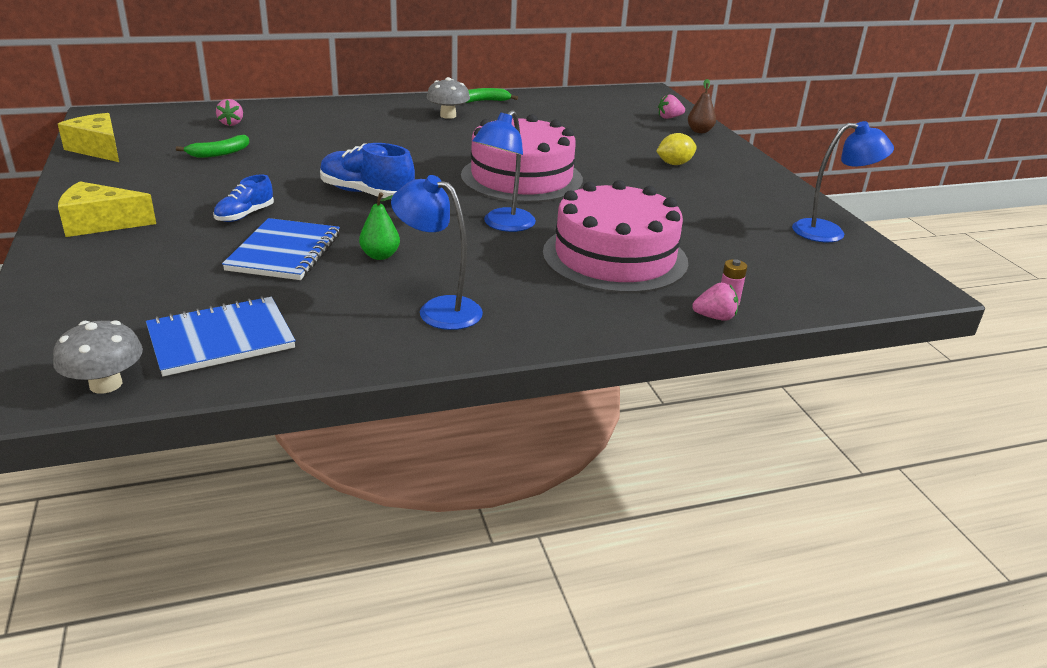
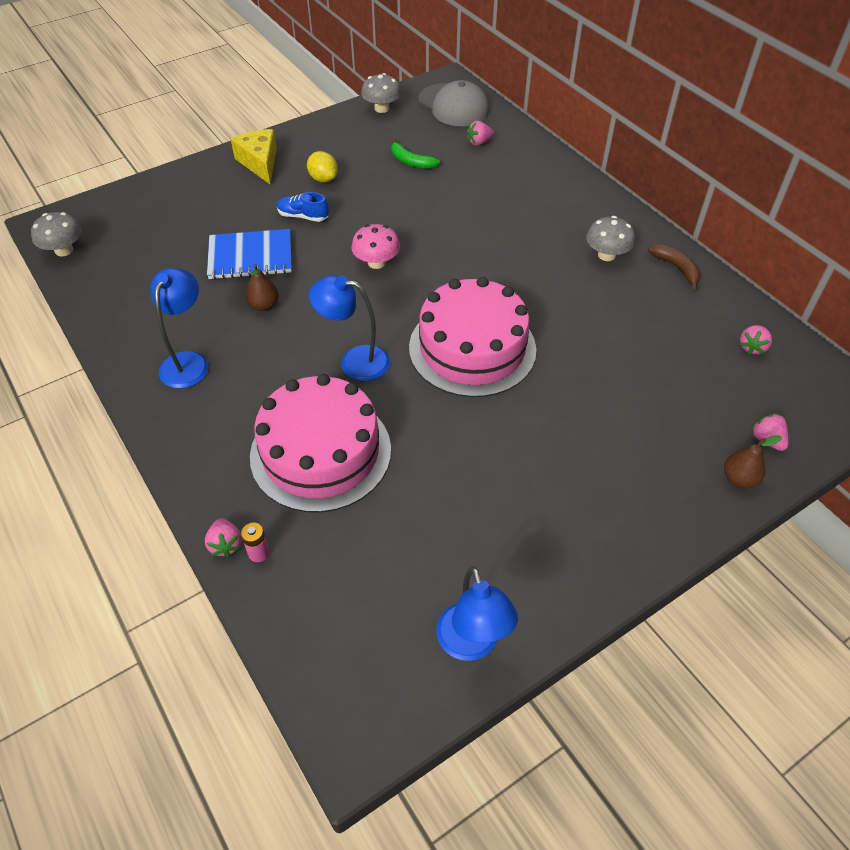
camera: 75 degrees right, 20 degrees up
(98, 149) = (382, 108): yellow cheese -> grey mushroom
(151, 121) = (453, 105): none -> grey cap
(221, 339) = (122, 273): blue notebook -> none
(366, 193) = (376, 262): blue shoe -> pink mushroom
(380, 256) = (264, 305): green pear -> brown pear
(484, 101) = (676, 268): green banana -> brown banana
(583, 102) = (752, 347): none -> pink strawberry
(674, 164) = (597, 467): yellow lemon -> yellow lemon (323, 179)

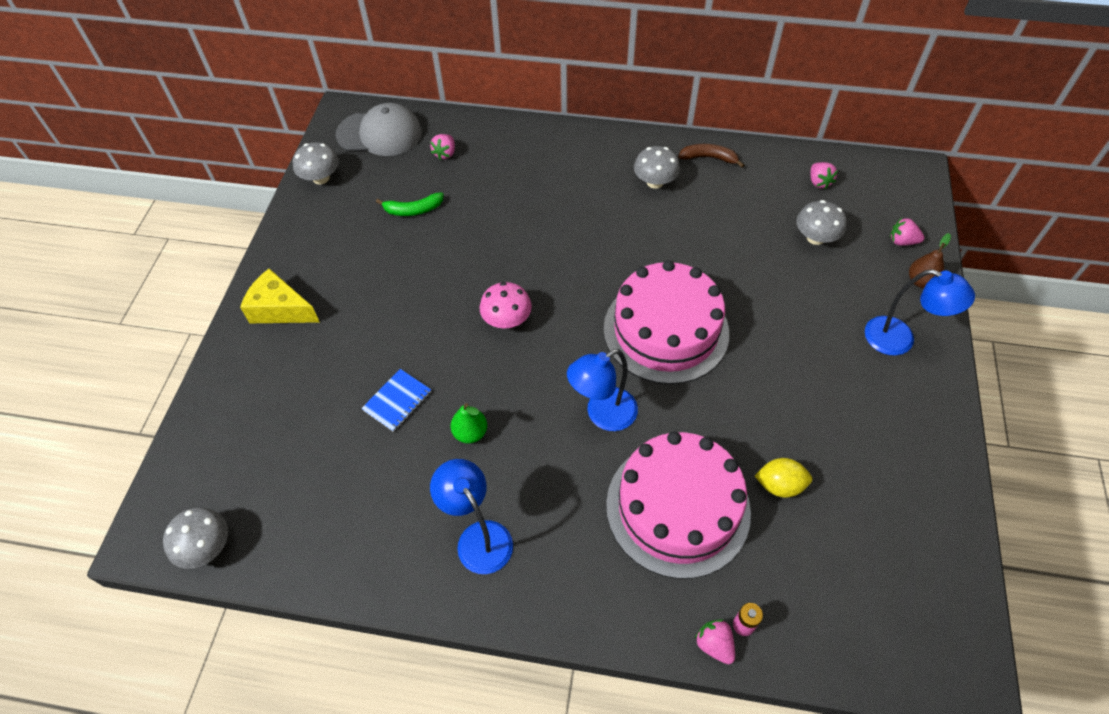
camera: 45 degrees left, 5 degrees up
(226, 544) = (714, 644): pink strawberry -> pink strawberry turned 150 degrees counterclockwise
(250, 256) = (397, 401): blue notebook -> blue notebook, size x0.61
(264, 305) = (470, 433): brown pear -> green pear
(303, 216) = (391, 328): blue shoe -> none
(323, 179) = (360, 281): yellow lemon -> yellow lemon (779, 485)
(471, 644) = (938, 539): blue lamp -> blue lamp (899, 340)
(687, 380) = (815, 237): none -> grey mushroom

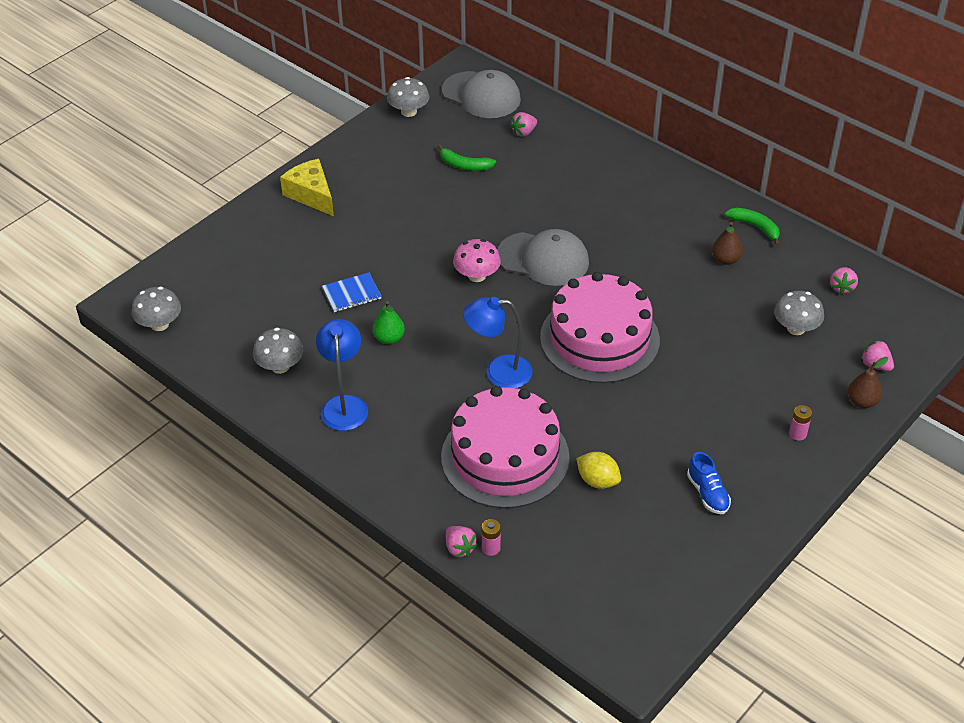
camera: 30 degrees right, 10 degrees down
(555, 273) = (543, 259): none -> grey cap
(655, 182) = (688, 226): grey mushroom -> grey mushroom (280, 366)
(709, 158) = (755, 227): brown banana -> green banana
(709, 199) = (725, 260): none -> brown pear
(714, 644) = (459, 548): pink strawberry -> pink strawberry turned 150 degrees clockwise
(880, 443) = (707, 493): none -> blue shoe
(899, 340) = (797, 434): blue lamp -> pink battery

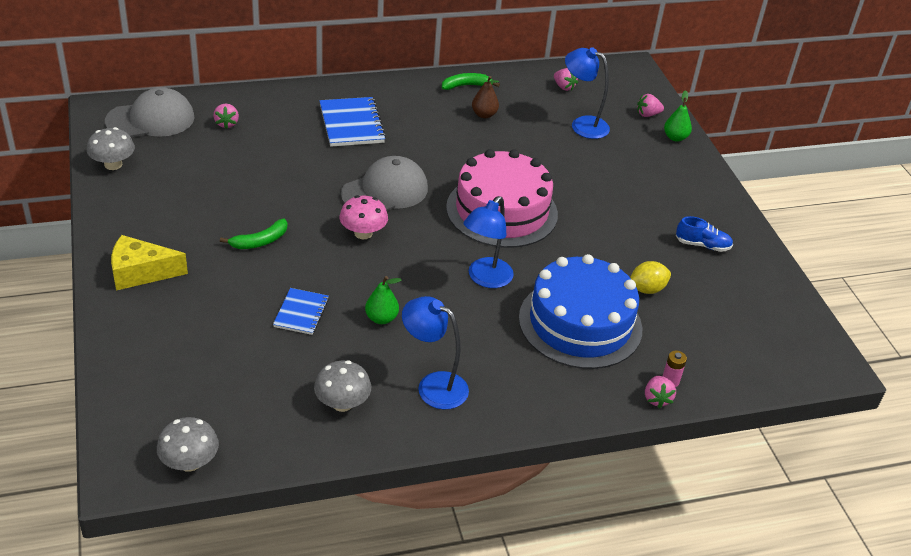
camera: 60 degrees left, 5 degrees down
(459, 548) = (656, 399): pink strawberry -> pink strawberry turned 90 degrees clockwise
(464, 165) = (224, 171): green banana -> green banana (260, 241)
(505, 457) = (580, 323): pink cake -> blue cake
(609, 193) = (351, 124): none -> blue notebook
(796, 328) = (582, 125): grey mushroom -> blue lamp
(797, 434) = (680, 178): pink battery -> none
(862, 401) = (675, 137): brown pear -> green pear

